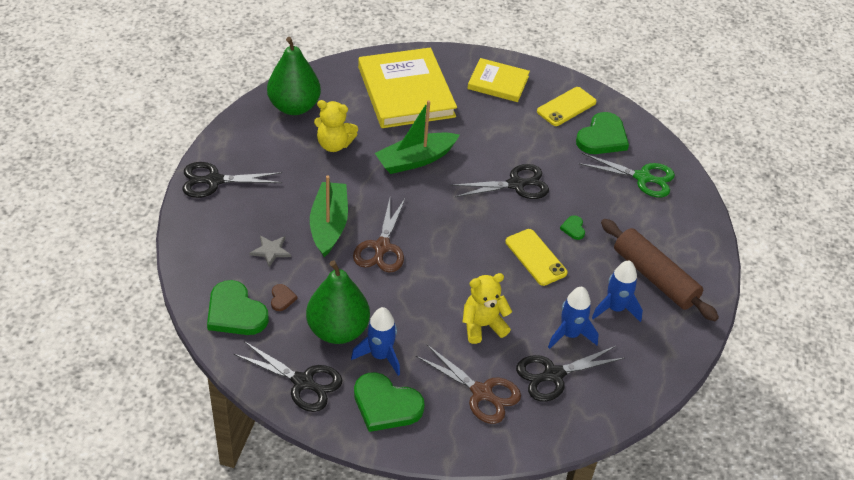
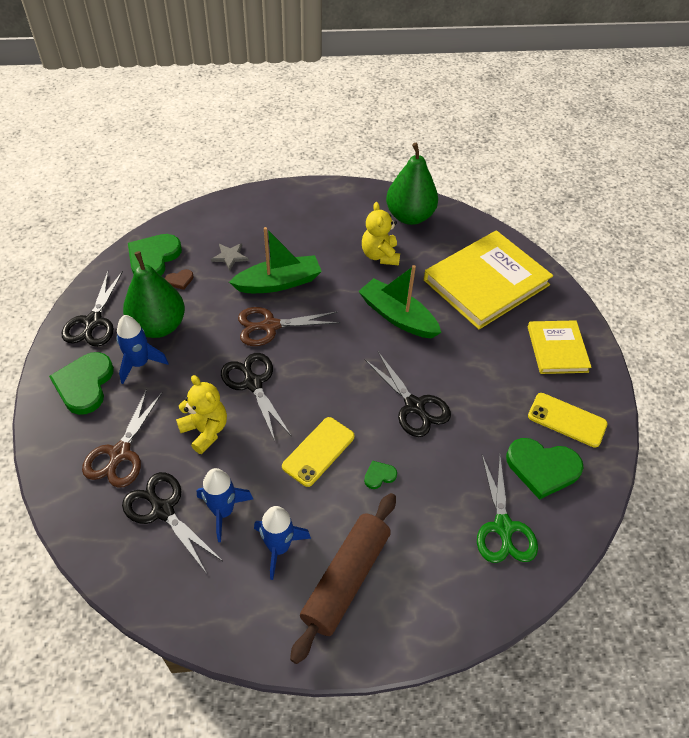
camera: 70 degrees right, 5 degrees up
(214, 181) = (291, 199): black scissors -> black scissors (253, 383)

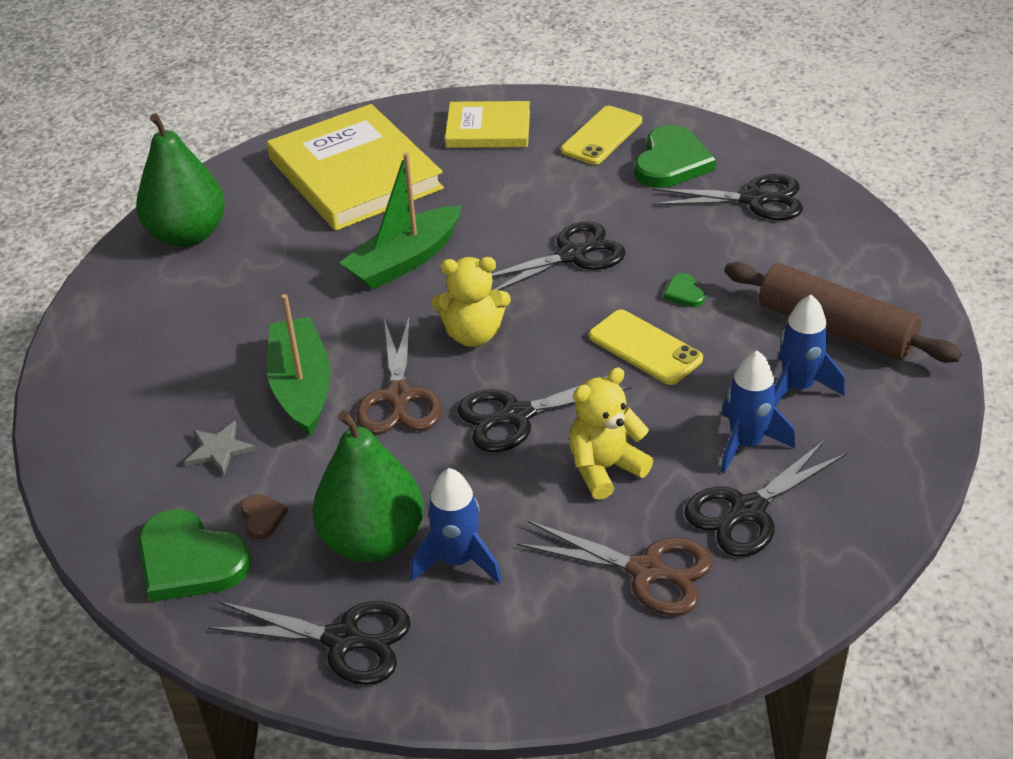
camera: 80 degrees left, 10 degrees down
(84, 384) = (497, 636): green heart -> none
(380, 255) = (269, 271): yellow teddy bear -> yellow teddy bear (473, 335)
(503, 527) = (754, 199): green scissors -> black scissors

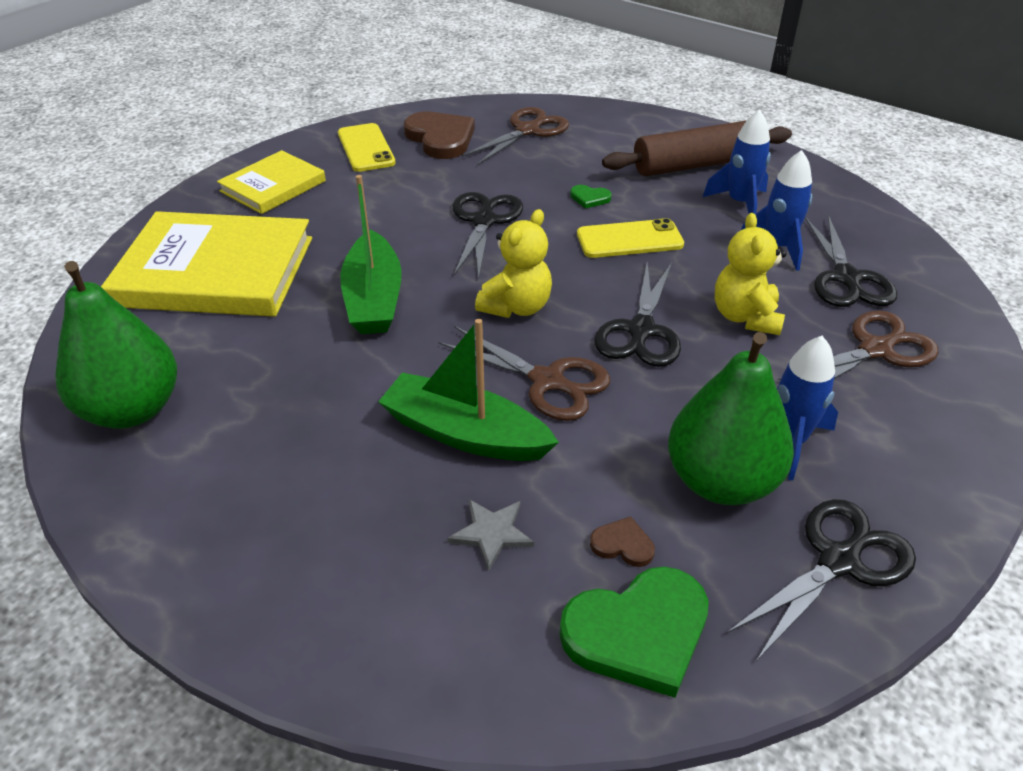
camera: 55 degrees left, 0 degrees up
(671, 162) = (440, 138): green heart -> brown heart
(754, 199) = (527, 131): black scissors -> brown scissors

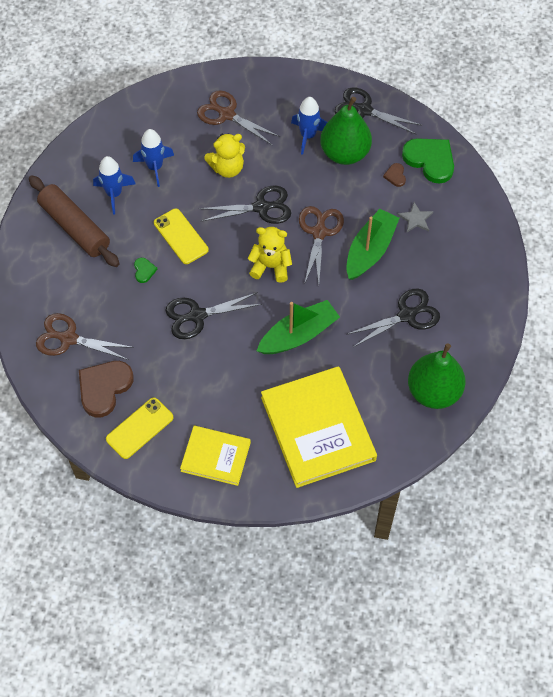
camera: 115 degrees left, 20 degrees up
(465, 434) = (370, 250): green boat -> green boat turned 150 degrees counterclockwise
(846, 278) = (170, 133): black scissors -> black scissors (407, 315)

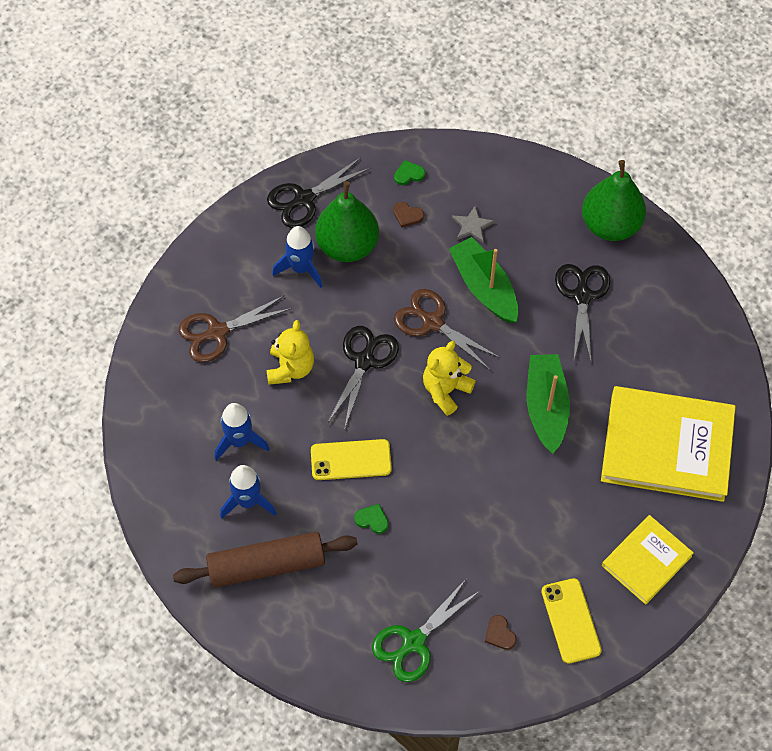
camera: 60 degrees left, 0 degrees up
(69, 338) = (414, 642): brown scissors -> green scissors
(104, 388) = (499, 634): brown heart -> brown heart, size x0.45
(197, 315) = (463, 493): black scissors -> none
(430, 160) = (409, 174): green heart -> green heart, size x0.45
(433, 391) = (682, 319): green pear -> green pear (610, 225)

